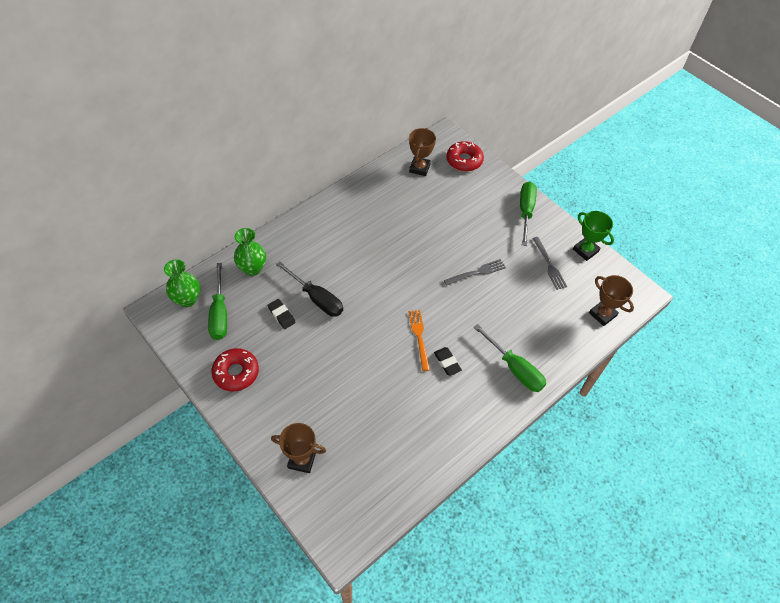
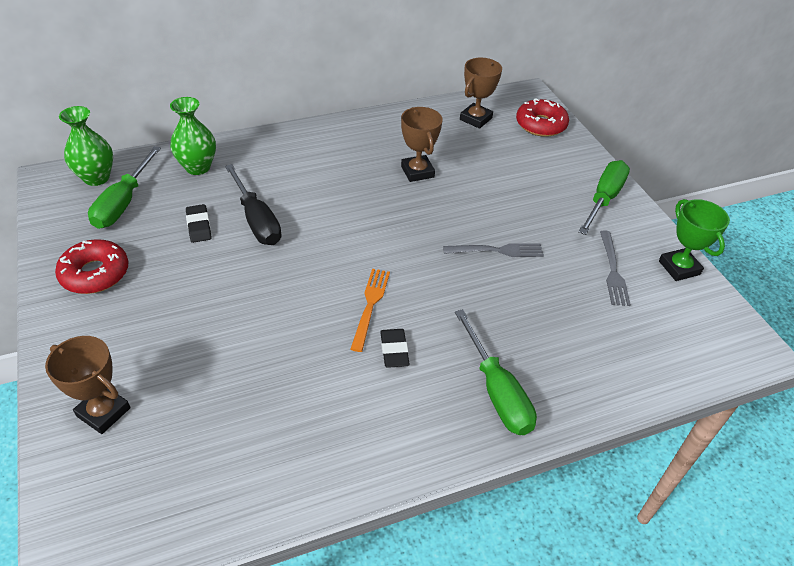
camera: 20 degrees right, 10 degrees down
(602, 314) = (676, 359): brown trophy -> brown trophy (417, 172)

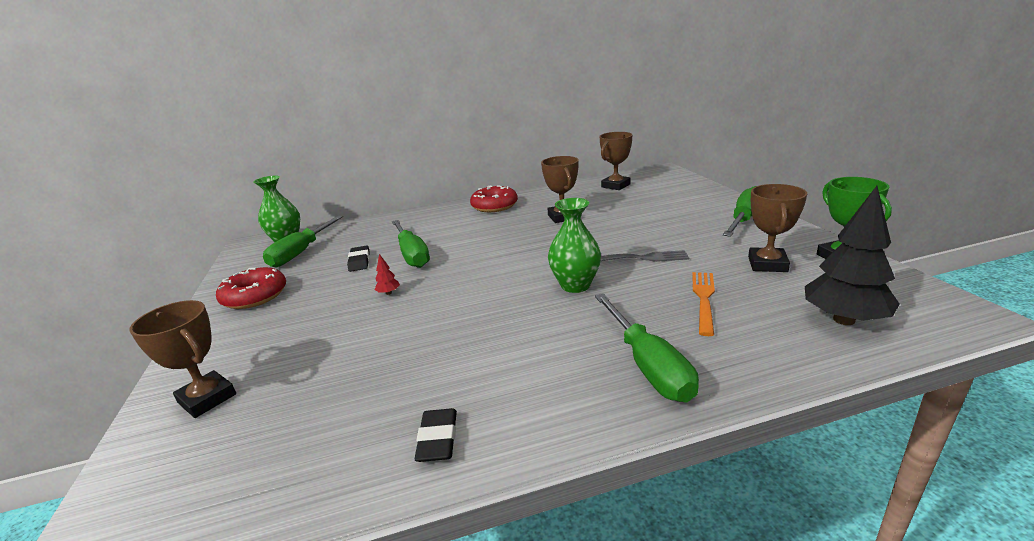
camera: 10 degrees right, 20 degrees down
(198, 167) = (372, 229): green vase -> green vase (575, 285)
(245, 281) = (388, 293): none -> red tree
(257, 220) = (412, 254): black screwdriver -> green screwdriver
(370, 305) = (508, 303): orange fork -> orange fork (703, 299)
(394, 350) = (529, 335): black eraser -> black eraser (438, 439)
(541, 125) = (675, 184): red donut -> red donut (494, 206)
(613, 271) = (767, 264): grey fork -> brown trophy
(661, 348) = (844, 320): none -> black tree

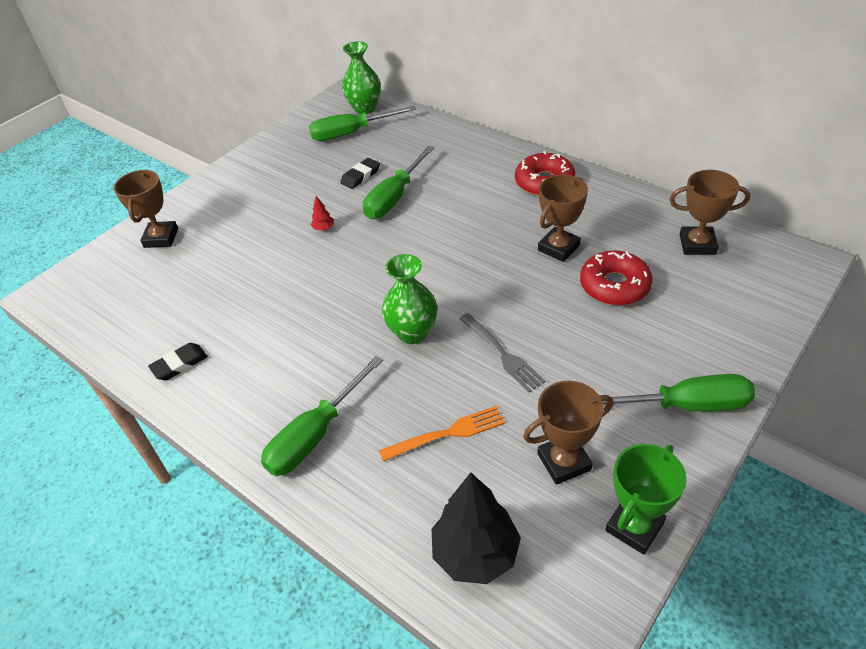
camera: 55 degrees right, 20 degrees up
(255, 296) = (273, 164): red donut -> red donut (614, 285)

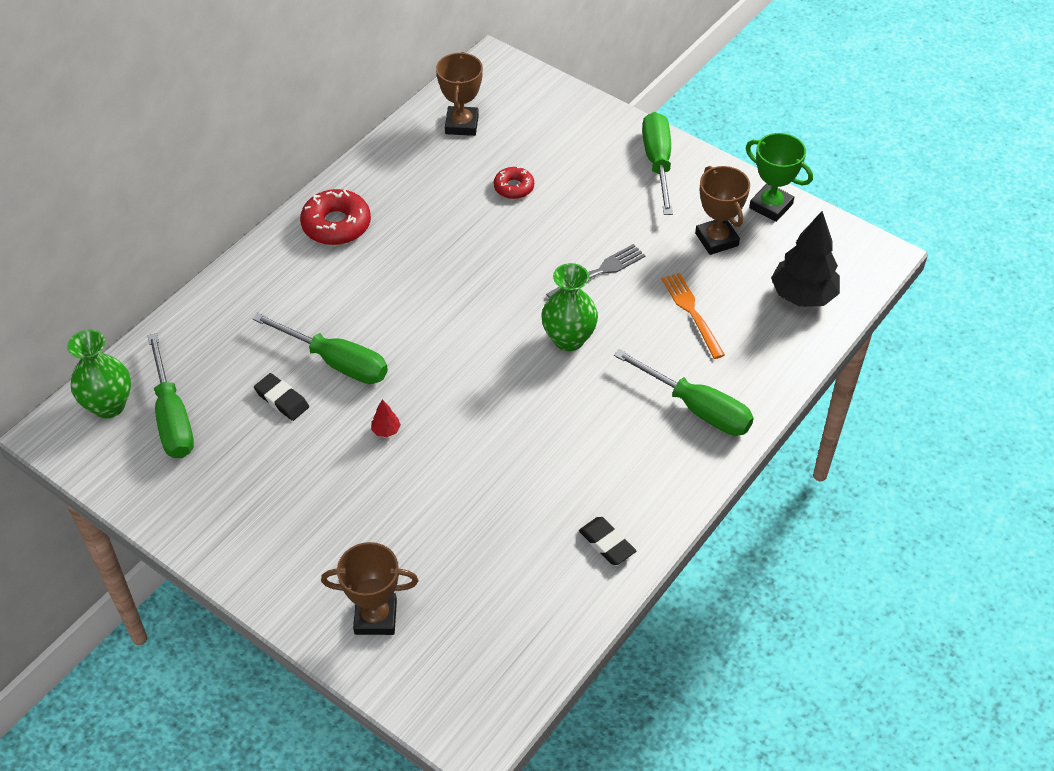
camera: 95 degrees left, 5 degrees up
(558, 248) = (453, 222): brown trophy -> none
(614, 285) = (514, 187): red donut -> red donut, size x0.60

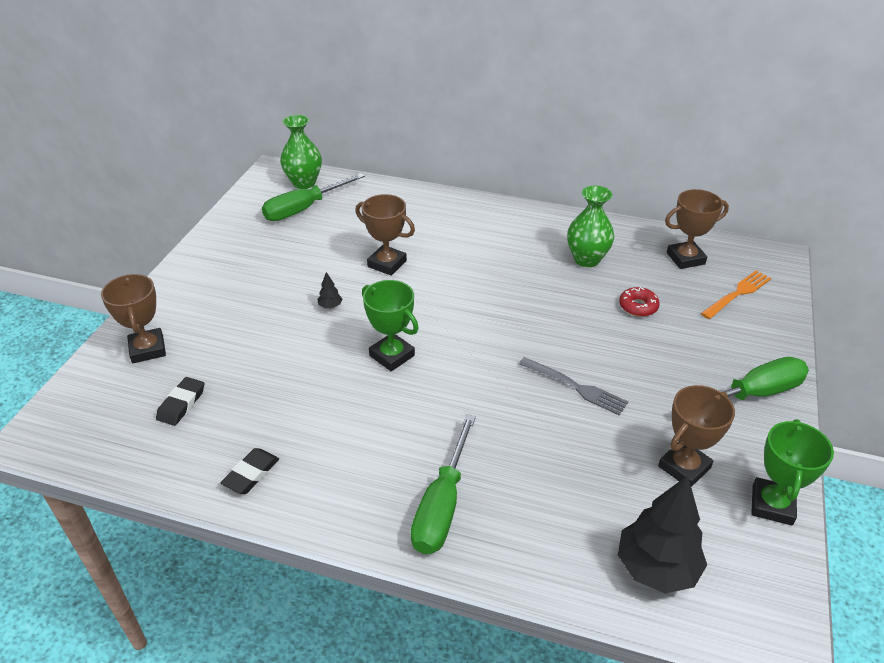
camera: 70 degrees right, 10 degrees down
(282, 400) = (339, 249): black eraser -> black eraser (181, 404)
(336, 225) = (523, 226): red donut -> none
(336, 362) = (387, 264): green screwdriver -> brown trophy
(386, 430) = (330, 306): red tree -> black tree
(493, 396) = (392, 355): none -> green trophy
(568, 339) = (481, 387): green vase -> green vase (586, 259)
(691, 312) = (569, 470): orange fork -> orange fork (737, 293)

